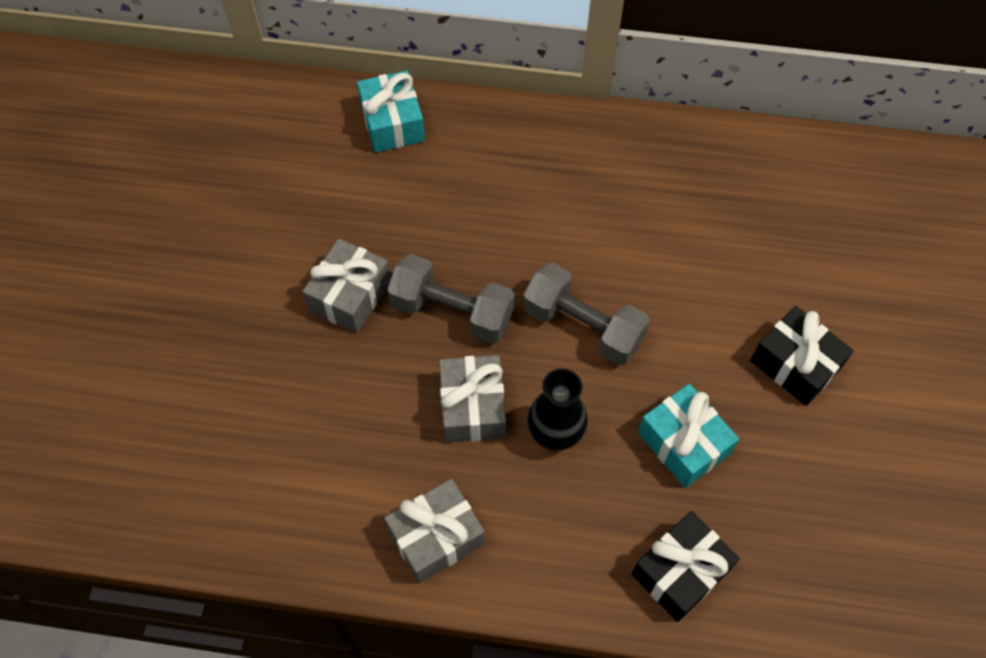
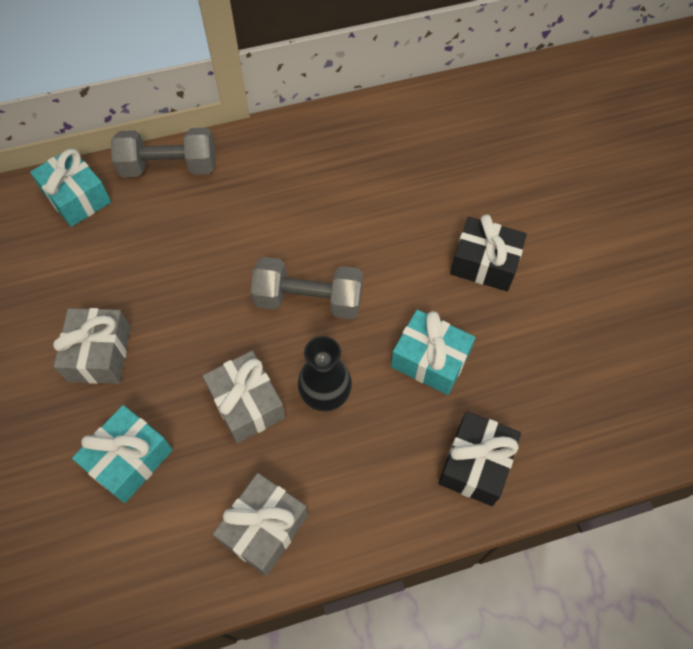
camera: 25 degrees left, 0 degrees up
(336, 413) = (129, 459): none -> turquoise gift
(452, 311) = (195, 331): grey dumbbell -> grey dumbbell (169, 167)

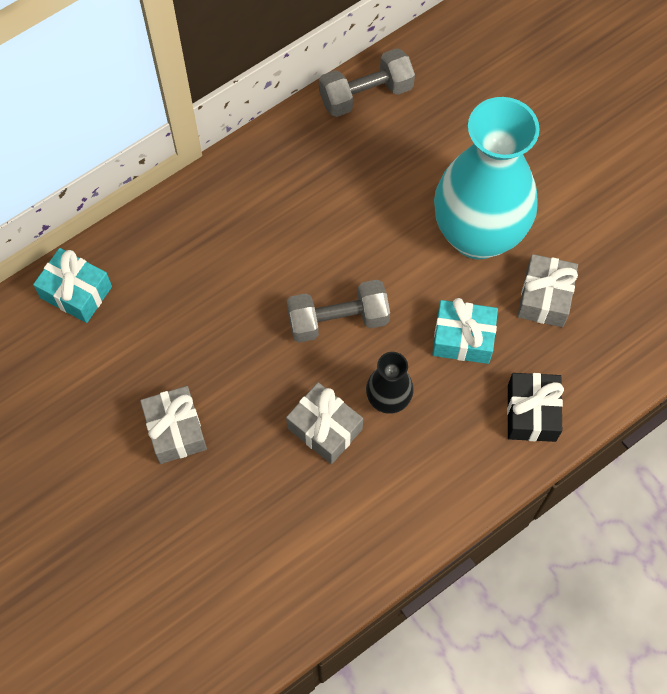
camera: 20 degrees left, 5 degrees up
(129, 459) = (247, 508): turquoise gift -> none
(169, 167) = (150, 233): grey dumbbell -> grey dumbbell (366, 94)
(264, 528) = (383, 522): grey gift -> grey gift (544, 297)
(484, 263) = (477, 235): black gift -> turquoise vase

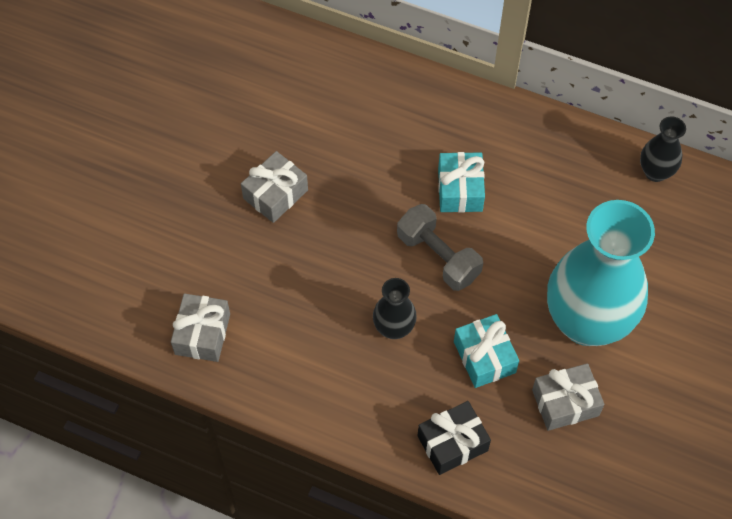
camera: 60 degrees right, 5 degrees down
(76, 292) = (342, 71): turquoise gift -> turquoise gift (460, 190)
(324, 428) = (340, 295): grey gift -> grey gift (202, 334)
(366, 94) = (655, 172): grey dumbbell -> black vase

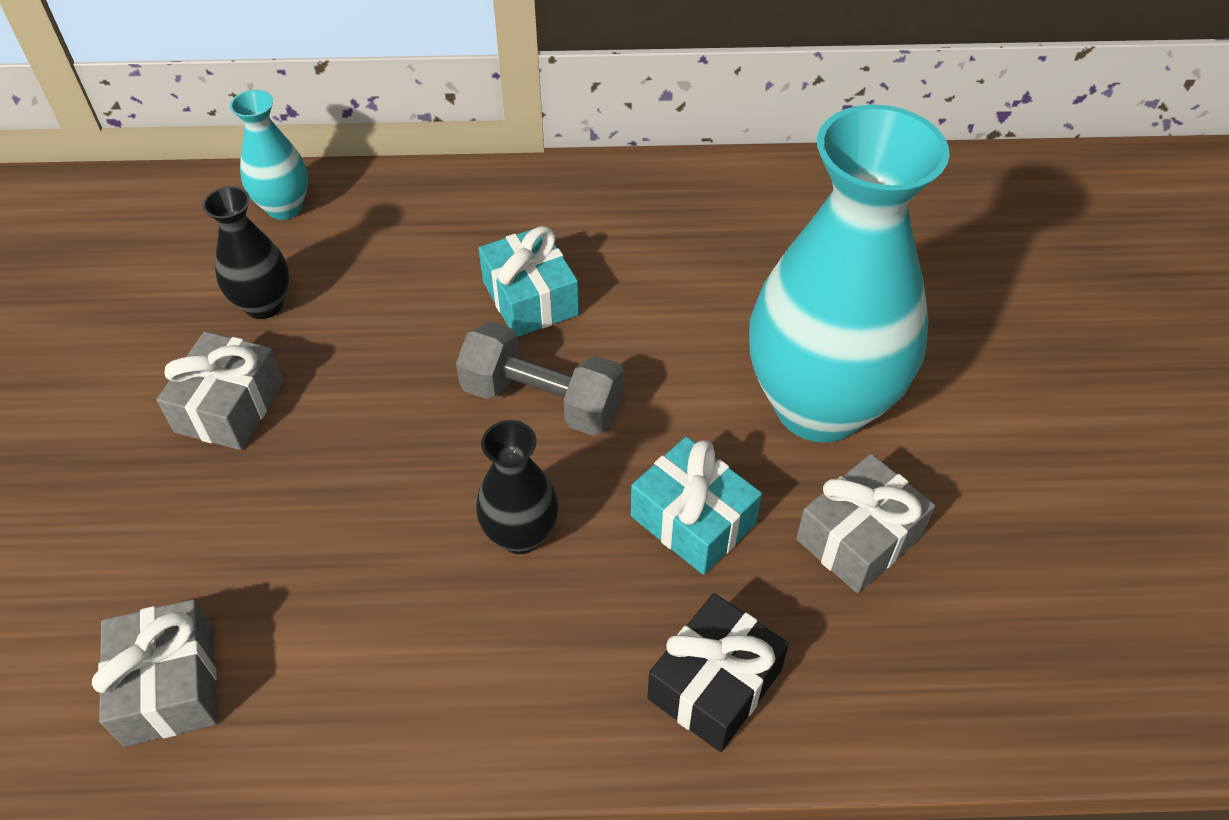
camera: 25 degrees left, 10 degrees down
(346, 73) = (284, 207): none -> turquoise vase
(655, 172) = (794, 184): black vase -> black vase (264, 305)

